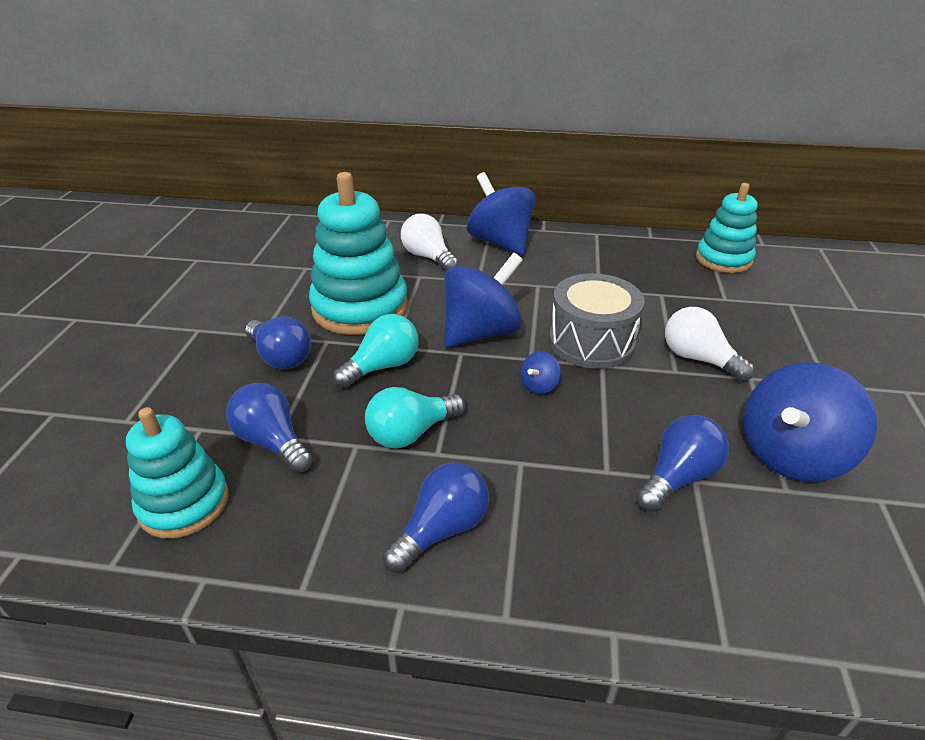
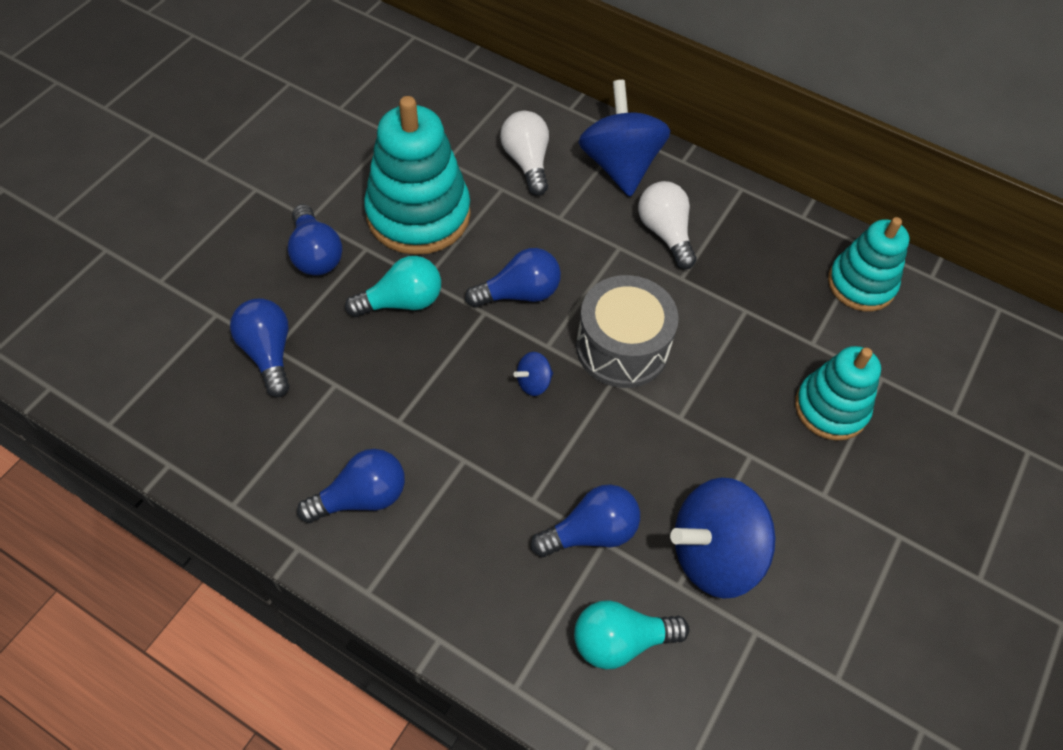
camera: 20 degrees right, 20 degrees up
(184, 503) = (177, 388): turquoise stacking toy -> turquoise stacking toy (831, 408)
(411, 433) = (388, 390): turquoise light bulb -> turquoise light bulb (620, 640)
(481, 332) = (519, 293): blue spinning top -> blue light bulb
(698, 359) = (716, 412): white light bulb -> white light bulb (665, 233)

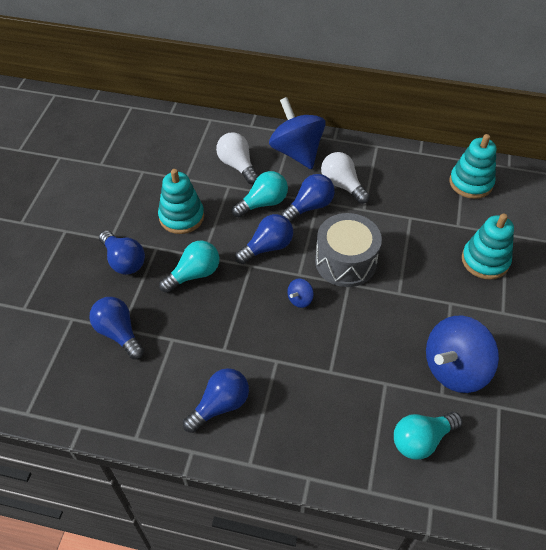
camera: 15 degrees left, 5 degrees down
(418, 214) = (181, 217): turquoise stacking toy -> turquoise stacking toy, size x0.64
(539, 227) = (263, 203): none -> turquoise light bulb
(590, 532) = (375, 380): blue light bulb -> blue light bulb (309, 207)

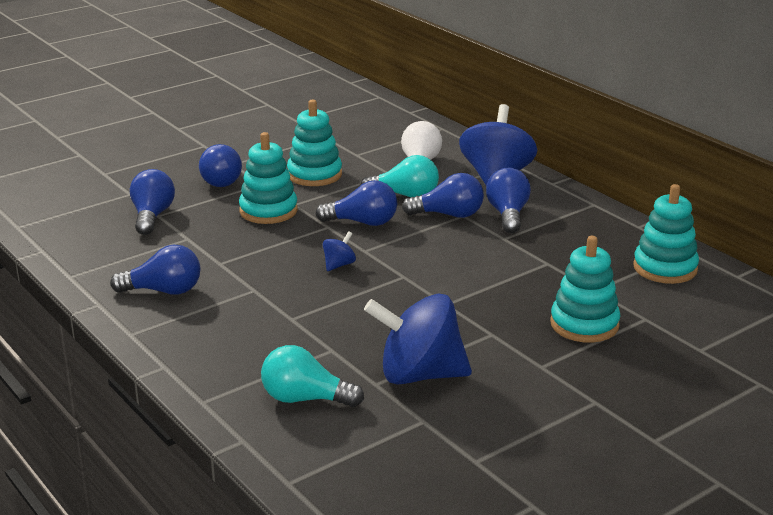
camera: 40 degrees right, 25 degrees down
(194, 274) = (268, 211): turquoise light bulb -> turquoise stacking toy
(300, 299) = (339, 265): blue spinning top -> blue spinning top turned 135 degrees clockwise
(342, 185) = (508, 215): white light bulb -> blue light bulb
(345, 262) = (425, 262): grey drum -> none

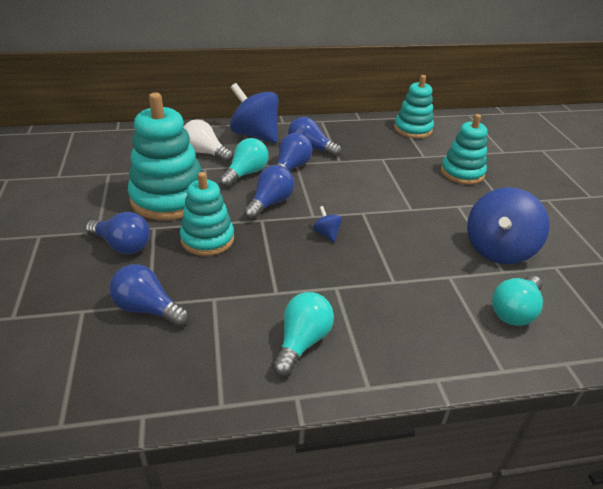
camera: 65 degrees left, 10 degrees up
(163, 291) = (302, 342): blue light bulb -> turquoise light bulb
(314, 175) = (169, 198): turquoise stacking toy -> turquoise stacking toy, size x1.57

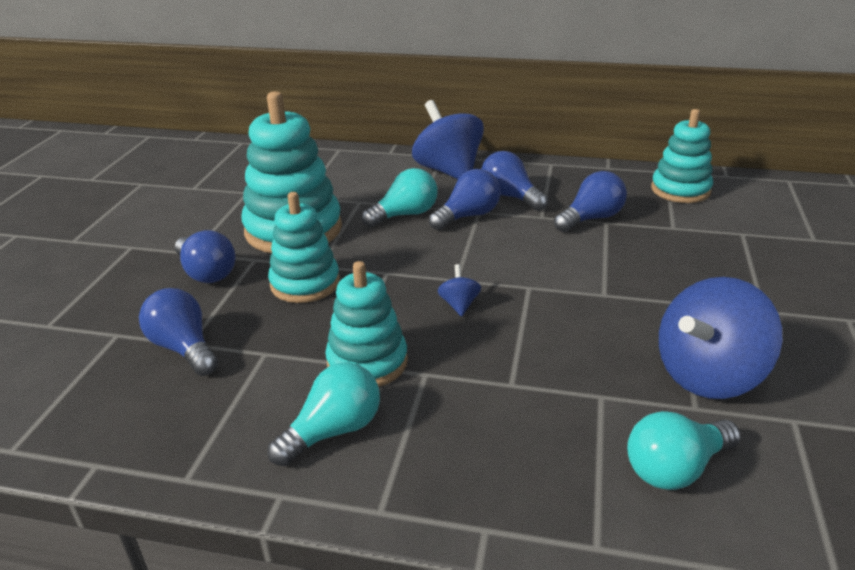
camera: 25 degrees right, 5 degrees down
(205, 153) = (372, 184): white light bulb -> none
(270, 203) = (411, 254): blue light bulb -> blue light bulb (591, 219)
(462, 173) = (720, 259): turquoise stacking toy -> turquoise stacking toy (367, 362)

